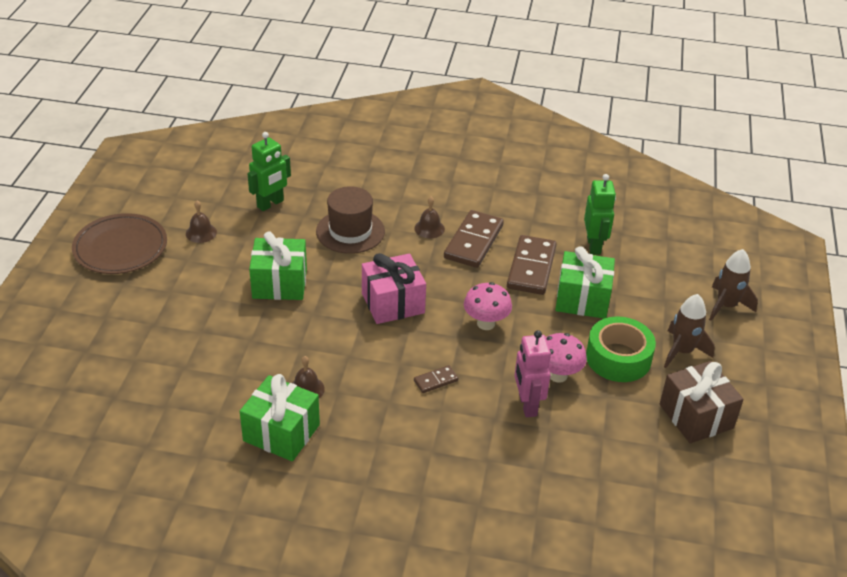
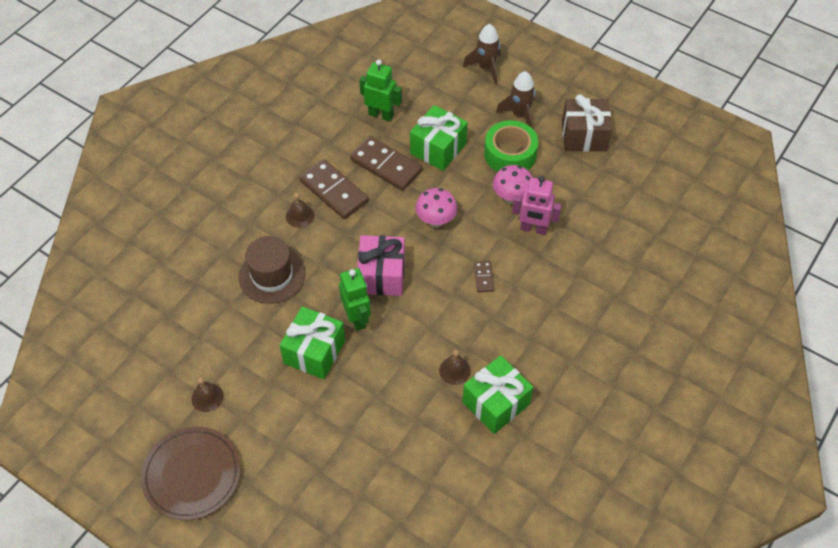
camera: 65 degrees left, 15 degrees up
(270, 204) = (196, 326): green robot -> green robot (357, 318)

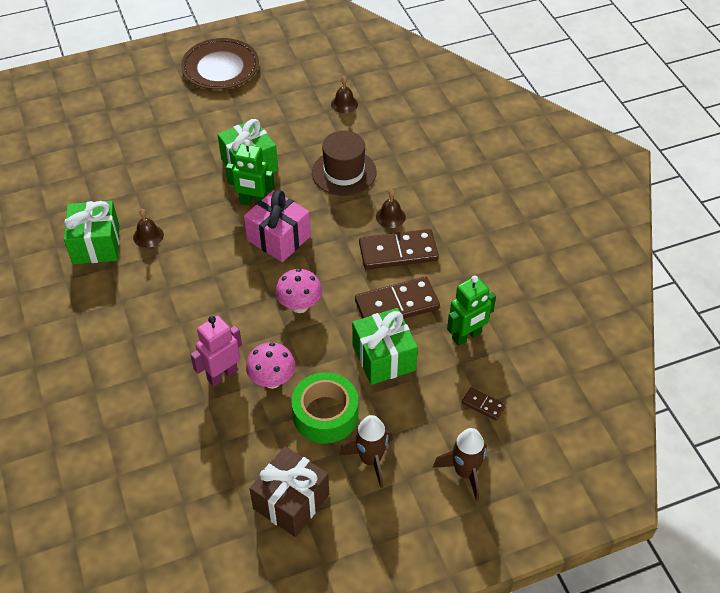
camera: 125 degrees right, 5 degrees down
(207, 397) = (270, 96): brown bell -> brown bell (344, 104)
(484, 277) = (209, 305): brown domino -> brown domino (483, 405)

